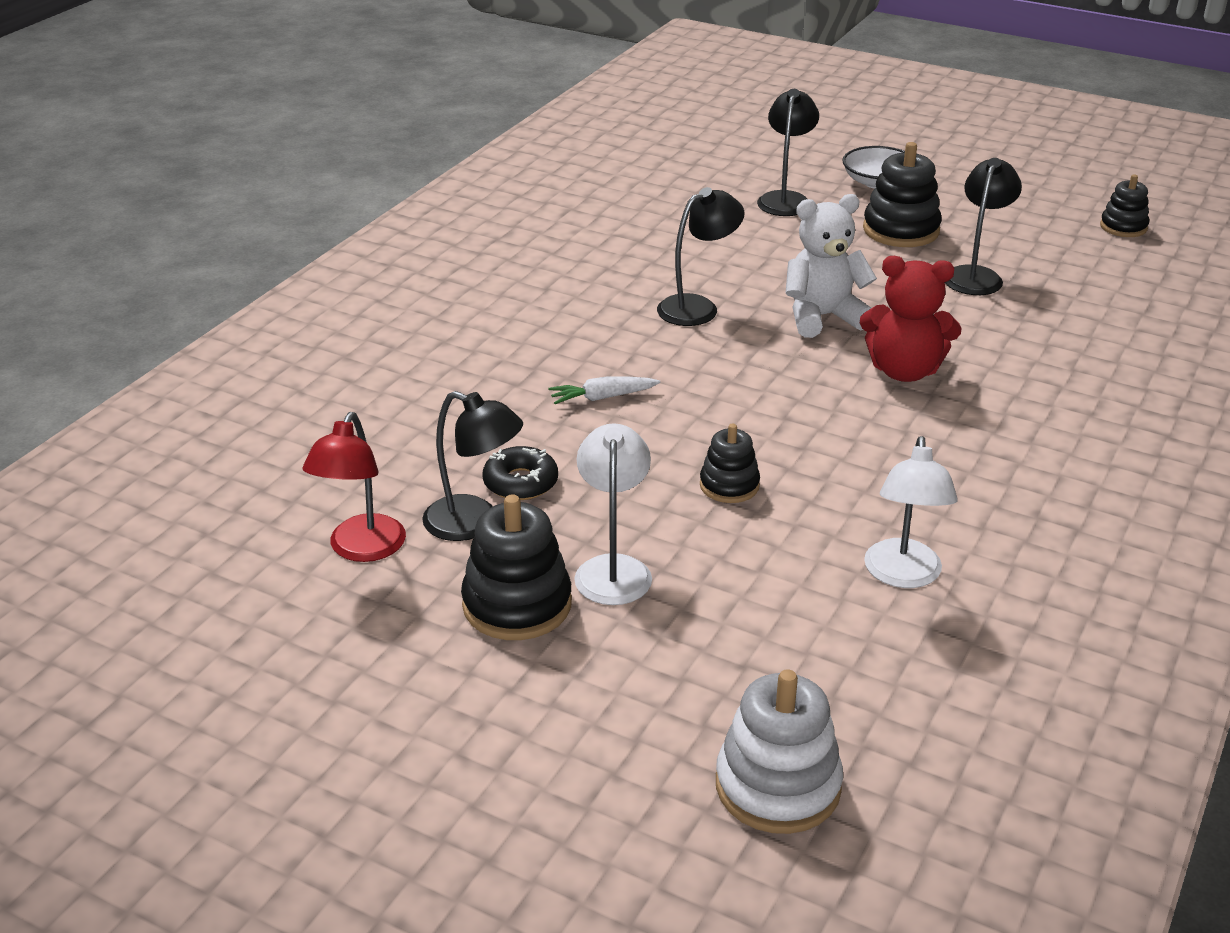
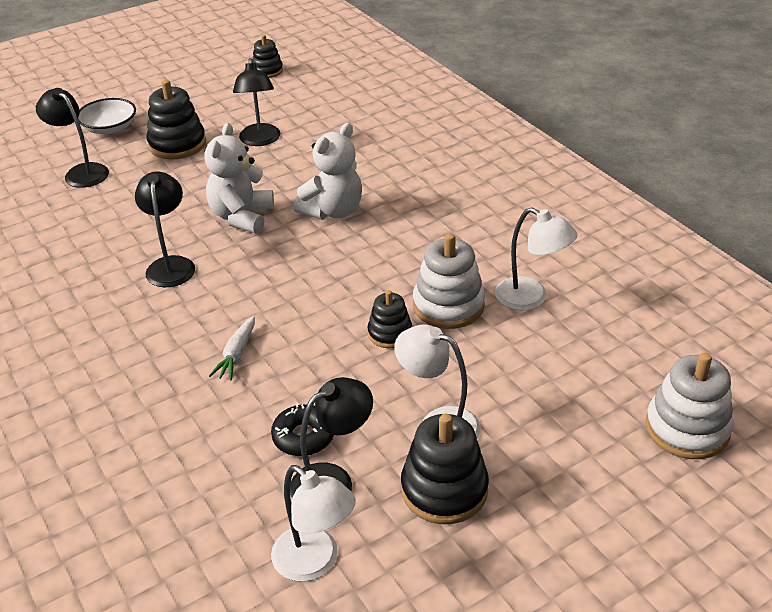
camera: 60 degrees left, 5 degrees up
(361, 549) = (315, 562): red lamp -> white lamp
(821, 513) = (448, 305): none -> white stacking toy
(904, 371) = (333, 211): red teddy bear -> white teddy bear
(976, 275) = (260, 140): black lamp -> black lamp turned 150 degrees counterclockwise

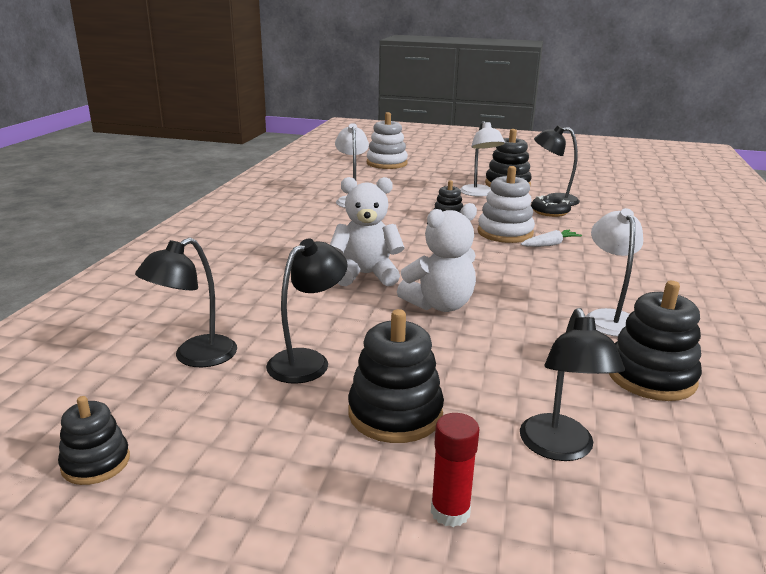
camera: 135 degrees left, 15 degrees down
(52, 240) = (651, 376): none -> black stacking toy
(109, 128) = (450, 512): white bowl -> red glue stick
(171, 265) = (543, 302): black lamp -> black lamp (195, 357)
(315, 562) = (588, 191): white lamp -> white lamp (608, 318)
(448, 305) = (397, 213): white stacking toy -> white stacking toy (505, 233)

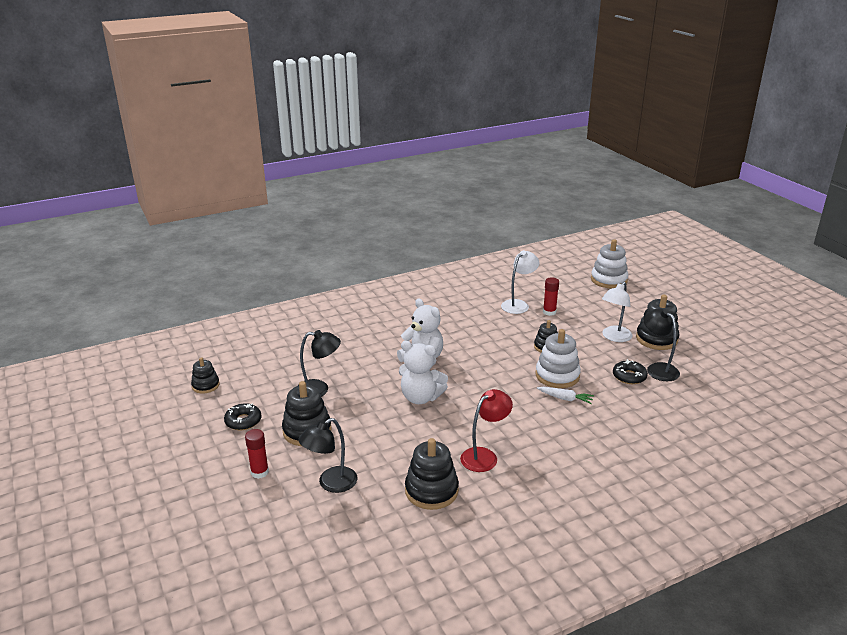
camera: 50 degrees right, 5 degrees up
(195, 357) = (288, 363): black lamp -> none
(275, 466) = (243, 421): none -> black donut
(391, 196) = (549, 312): none -> red glue stick
(608, 318) = (484, 456): white lamp -> red lamp

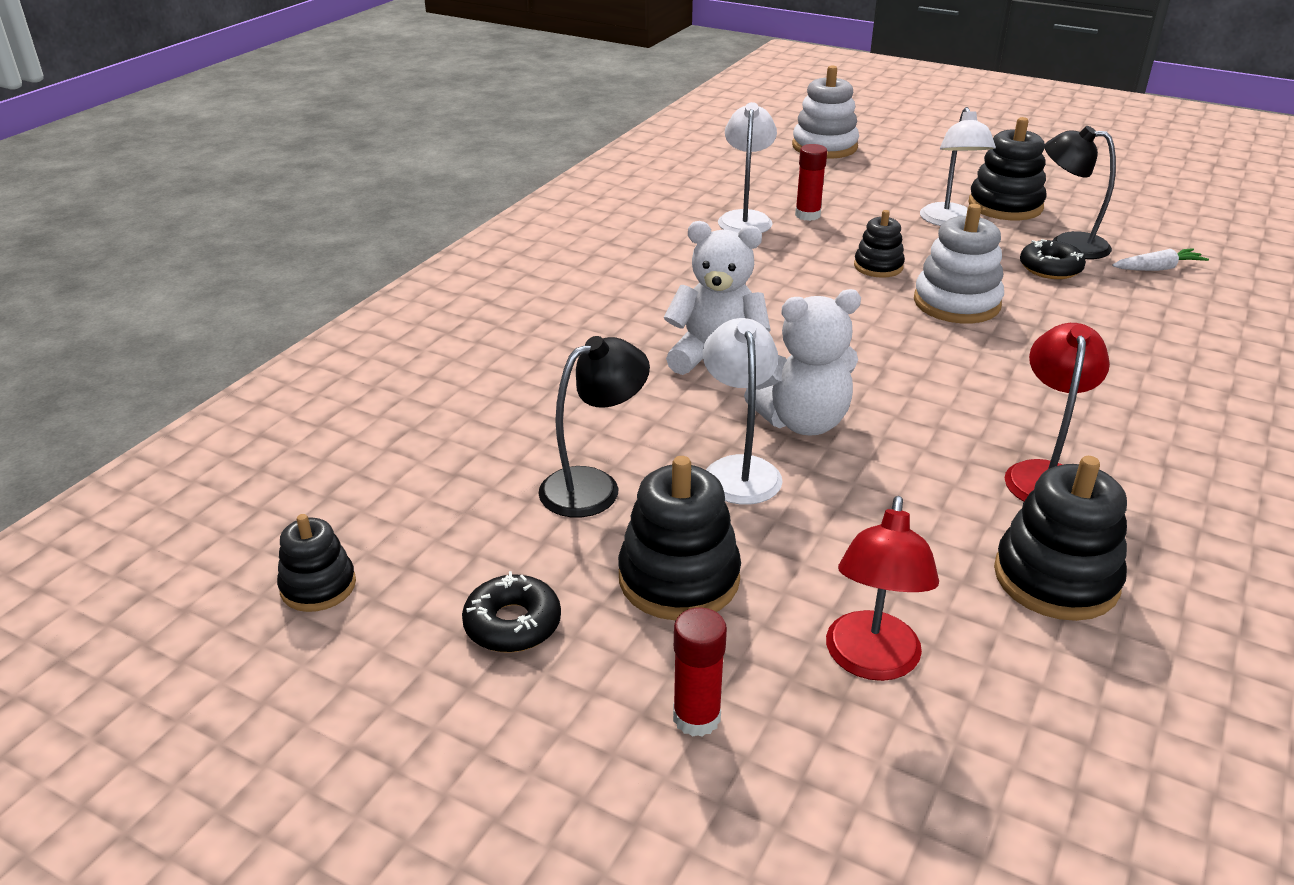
camera: 35 degrees left, 5 degrees up
(331, 484) = (871, 662): black lamp -> red lamp
(374, 405) = (739, 469): none -> white lamp
(565, 399) = (1018, 333): white carrot -> white carrot (1157, 268)

